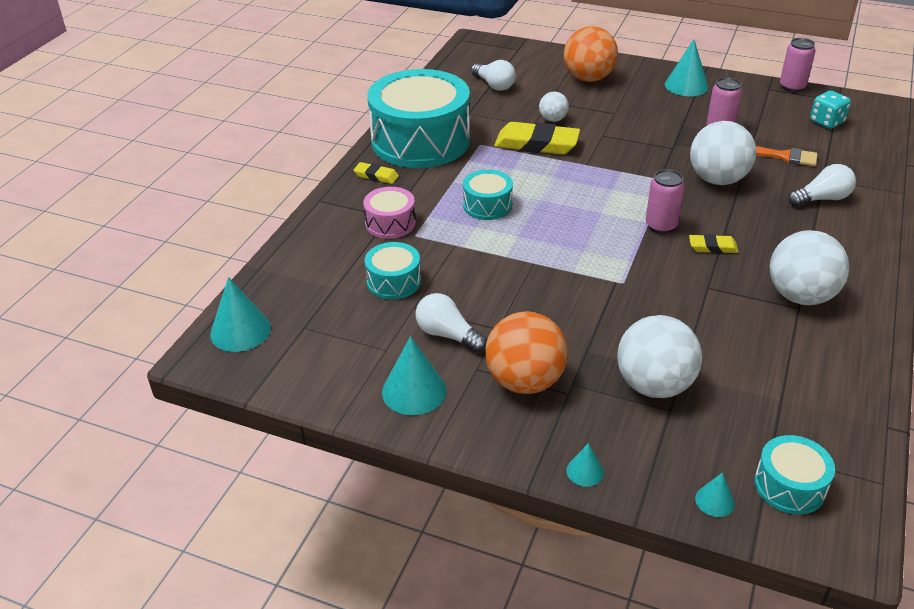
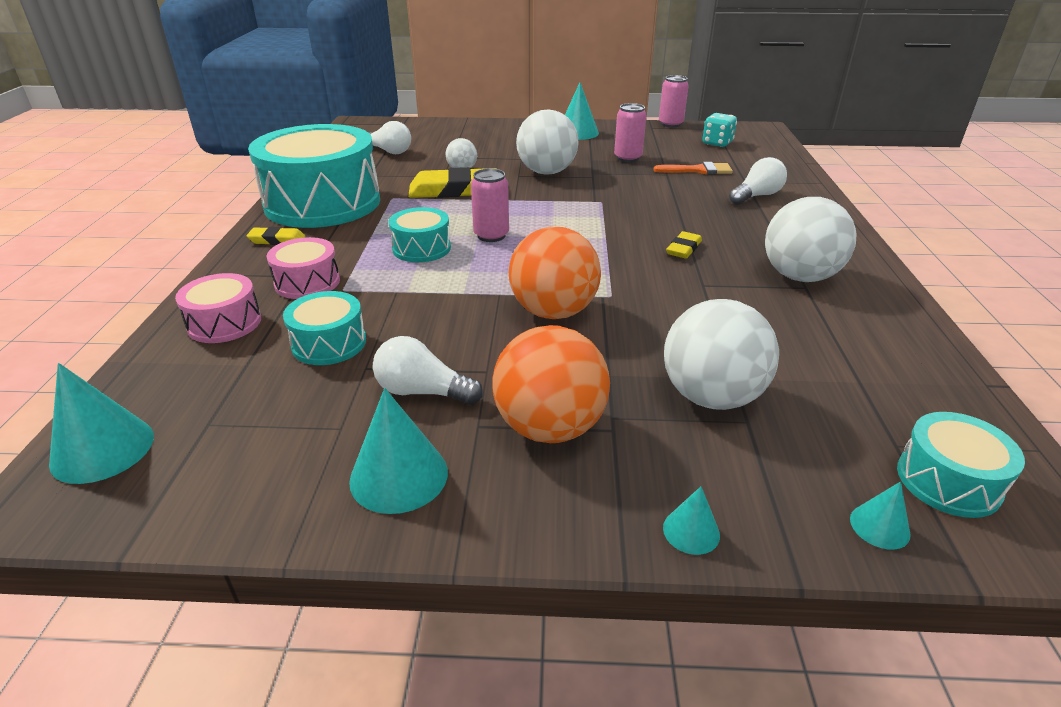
camera: 20 degrees left, 5 degrees down
(325, 249) = (224, 323): none -> pink drum
(588, 78) = (483, 137): orange ball -> orange ball (553, 312)
(661, 226) = (620, 238): pink can -> pink can (491, 235)
(712, 247) = (684, 249): yellow eraser -> yellow eraser turned 45 degrees counterclockwise
(717, 180) = (651, 195): white ball -> white ball (546, 172)

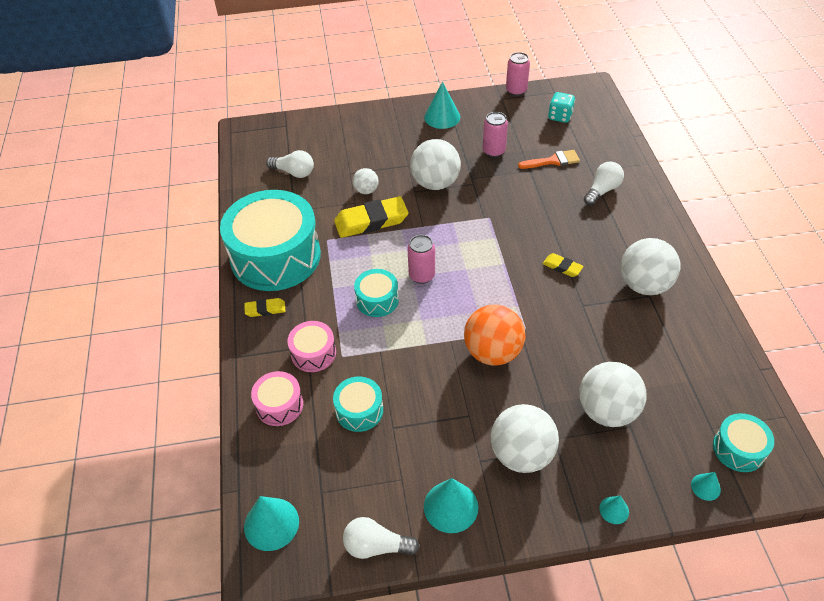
camera: 10 degrees left, 15 degrees up
(423, 392) = (437, 441): white light bulb -> white light bulb (376, 546)
(549, 427) = (521, 454): orange ball -> white ball
(684, 249) = (562, 267): yellow eraser -> yellow eraser turned 75 degrees counterclockwise

